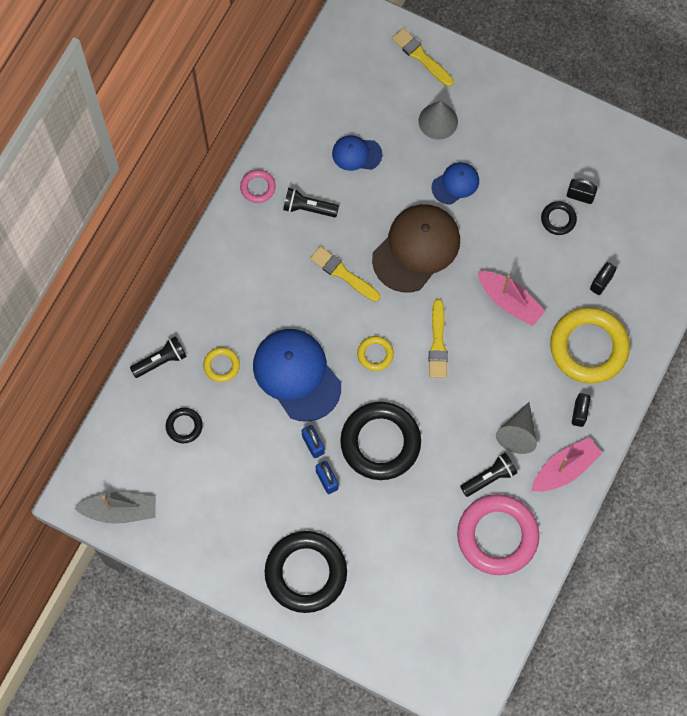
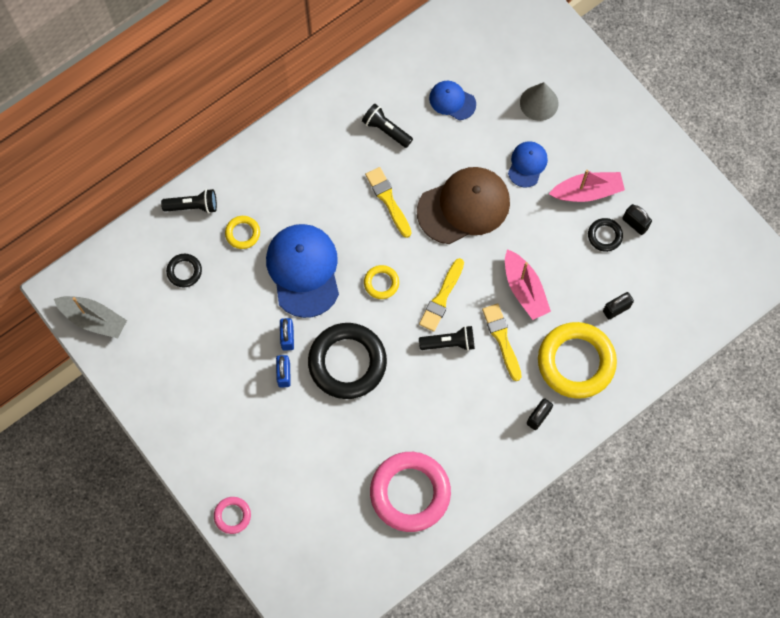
camera: 25 degrees right, 0 degrees up
(258, 187) = (351, 93): pink ring -> pink ring (232, 515)
(306, 573) = (225, 447): black ring -> none
(421, 56) = (551, 40): yellow brush -> yellow brush (502, 339)
(455, 183) = (527, 164): blue cap -> blue cap turned 60 degrees counterclockwise
(489, 477) = (428, 437): black flashlight -> black flashlight (449, 343)
(518, 433) = (474, 410): grey cone -> none
(564, 469) = (500, 461): pink boat -> pink boat (587, 191)

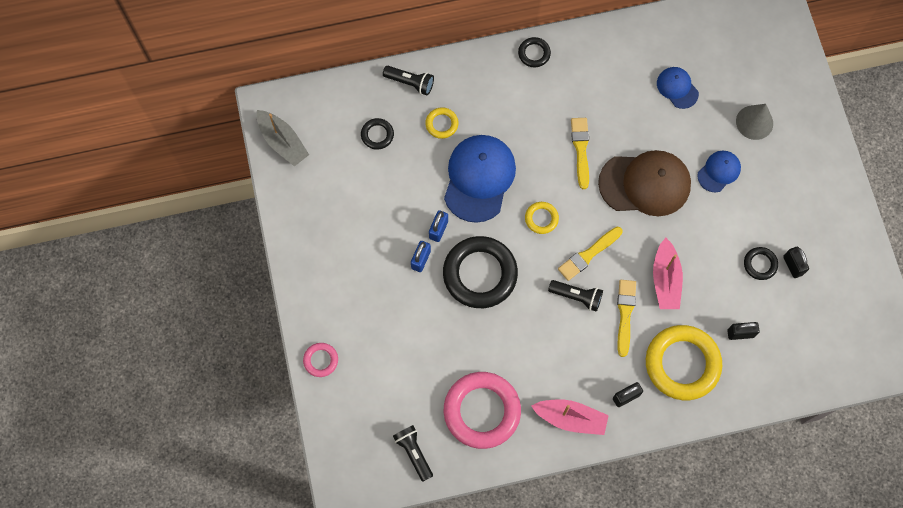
camera: 25 degrees right, 0 degrees up
(300, 126) = (534, 53): none -> black ring
(386, 130) = (607, 88): black flashlight -> black flashlight (414, 453)
(587, 191) = (762, 218): pink boat -> pink boat (570, 418)

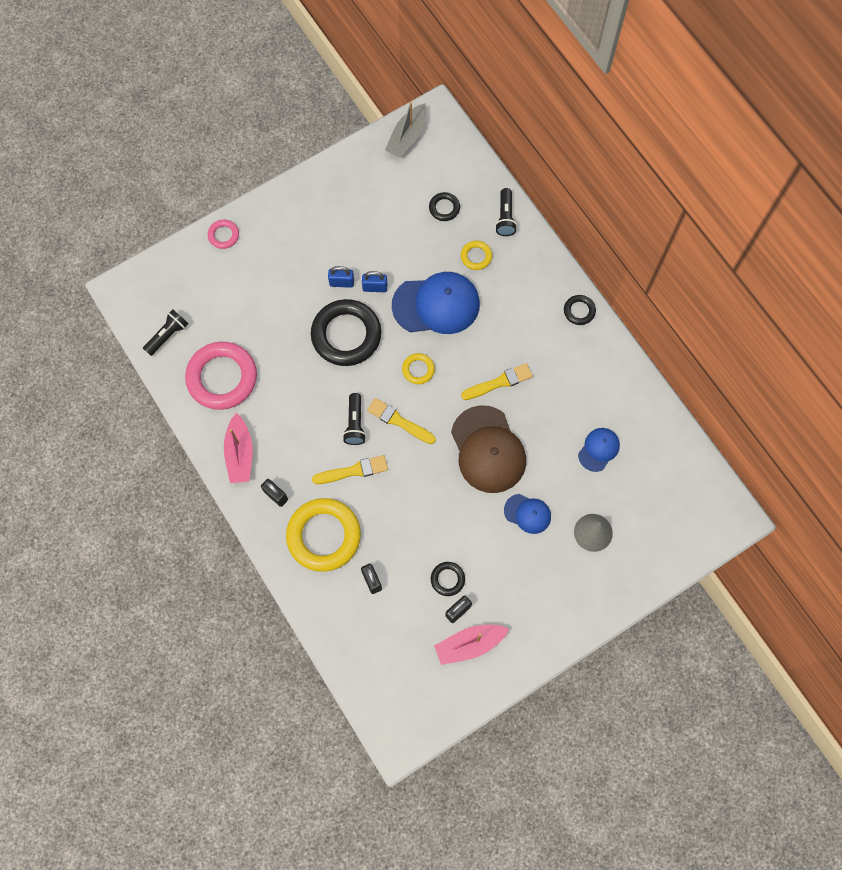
camera: 70 degrees right, 0 degrees up
(665, 279) = (400, 496): pink boat -> pink boat (469, 644)

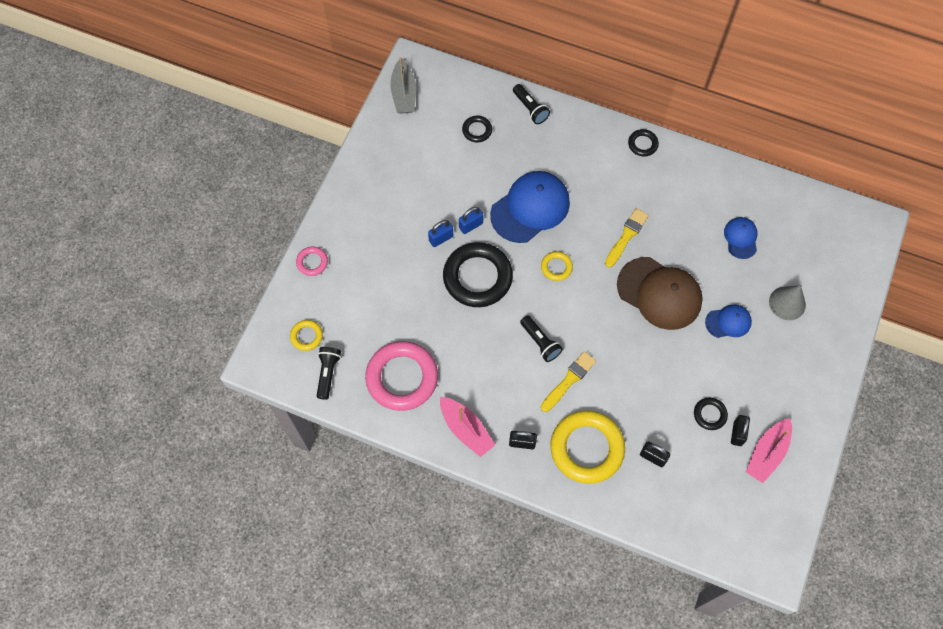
camera: 35 degrees left, 5 degrees down
(399, 421) = (573, 317): yellow brush -> none
(476, 256) = (531, 152): yellow ring -> yellow ring (306, 336)

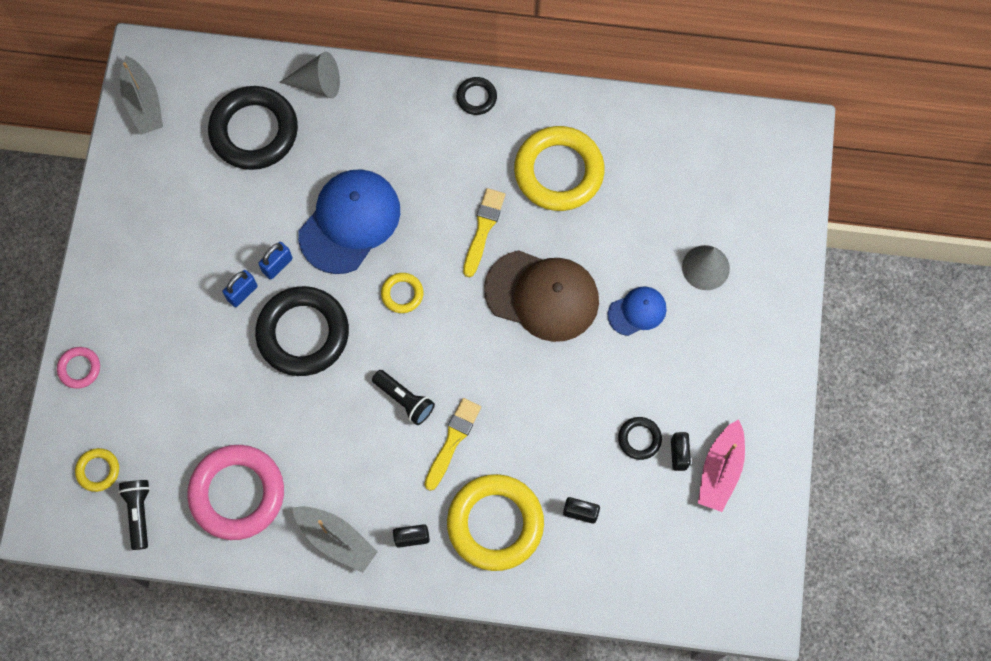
camera: 15 degrees left, 5 degrees up
(466, 429) = (336, 540): pink boat -> grey boat
(477, 130) = (254, 131): black ring -> black ring, size x2.17
(530, 109) = (317, 84): black flashlight -> grey cone
(691, 209) = (559, 172): none -> yellow ring
(741, 238) = (629, 195): blue cap -> none

